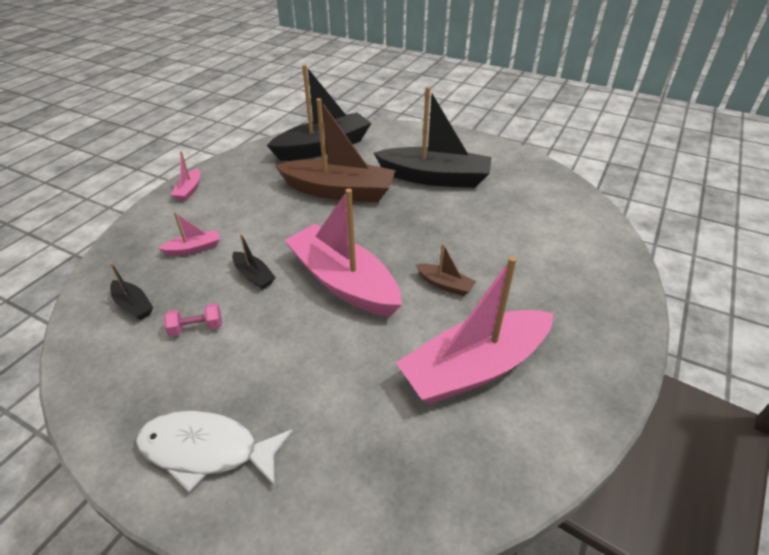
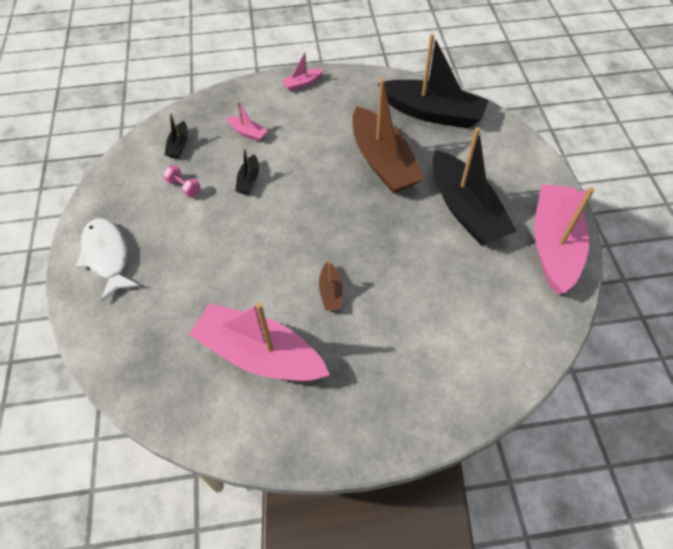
camera: 55 degrees right, 15 degrees up
(343, 282) = (282, 231): pink boat -> pink boat (553, 245)

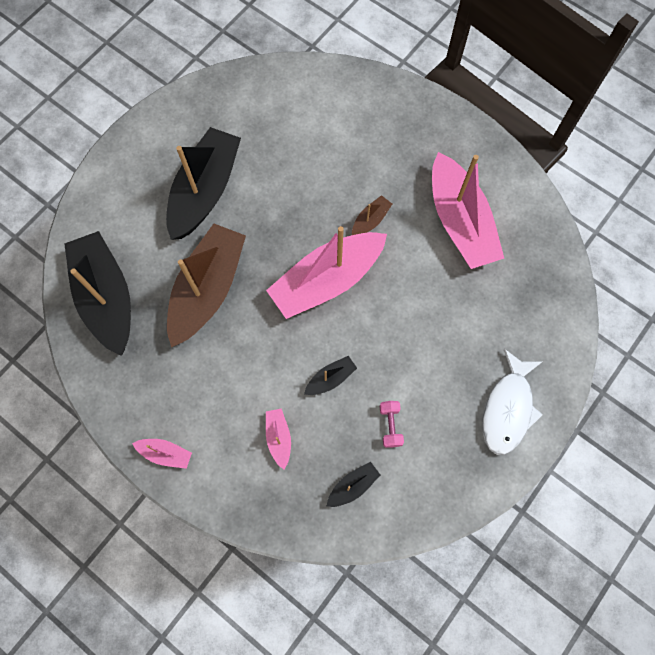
camera: 135 degrees left, 15 degrees up
(553, 245) = (187, 114): pink boat -> pink boat (327, 281)

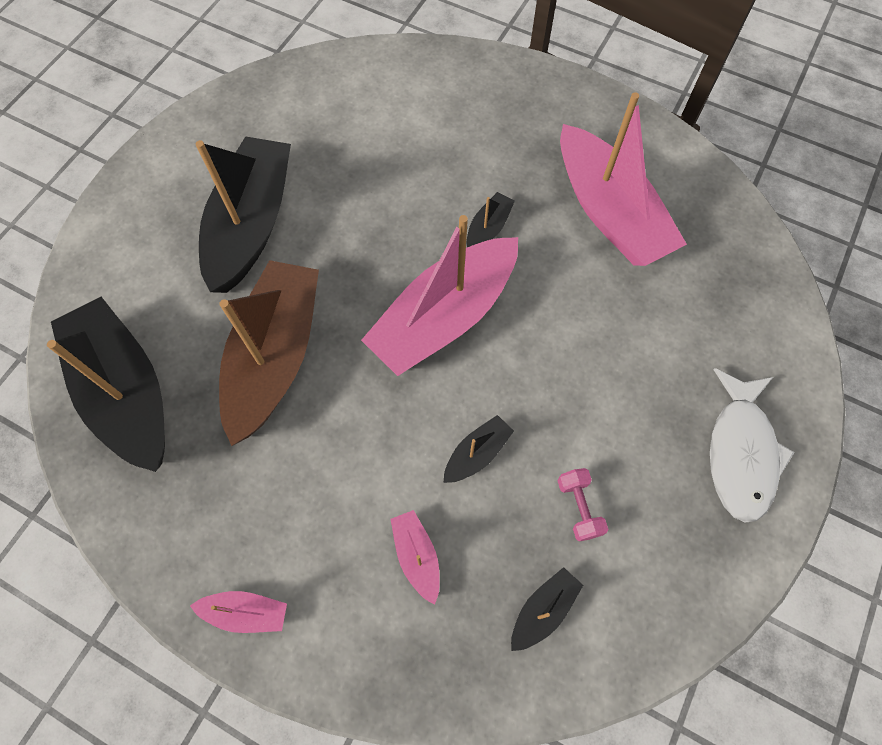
camera: 10 degrees left, 5 degrees down
(370, 220) = (488, 229): brown boat -> black boat

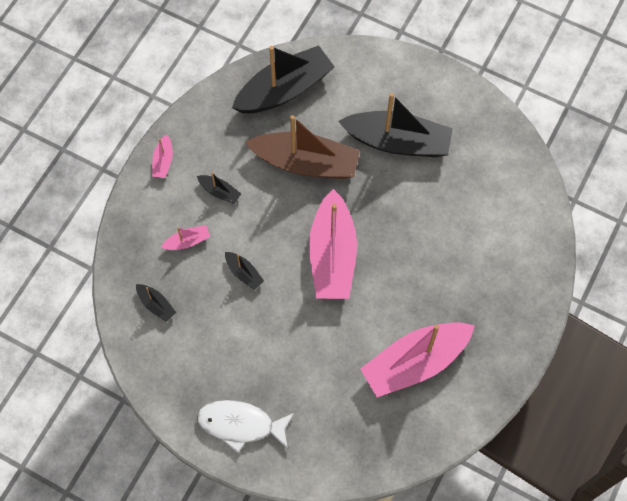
camera: 90 degrees right, 0 degrees up
(444, 317) = (332, 255): pink boat -> pink boat turned 135 degrees counterclockwise
(488, 229) = (399, 283): black boat -> black boat (220, 192)
(578, 507) = (210, 327): pink dumbbell -> none

